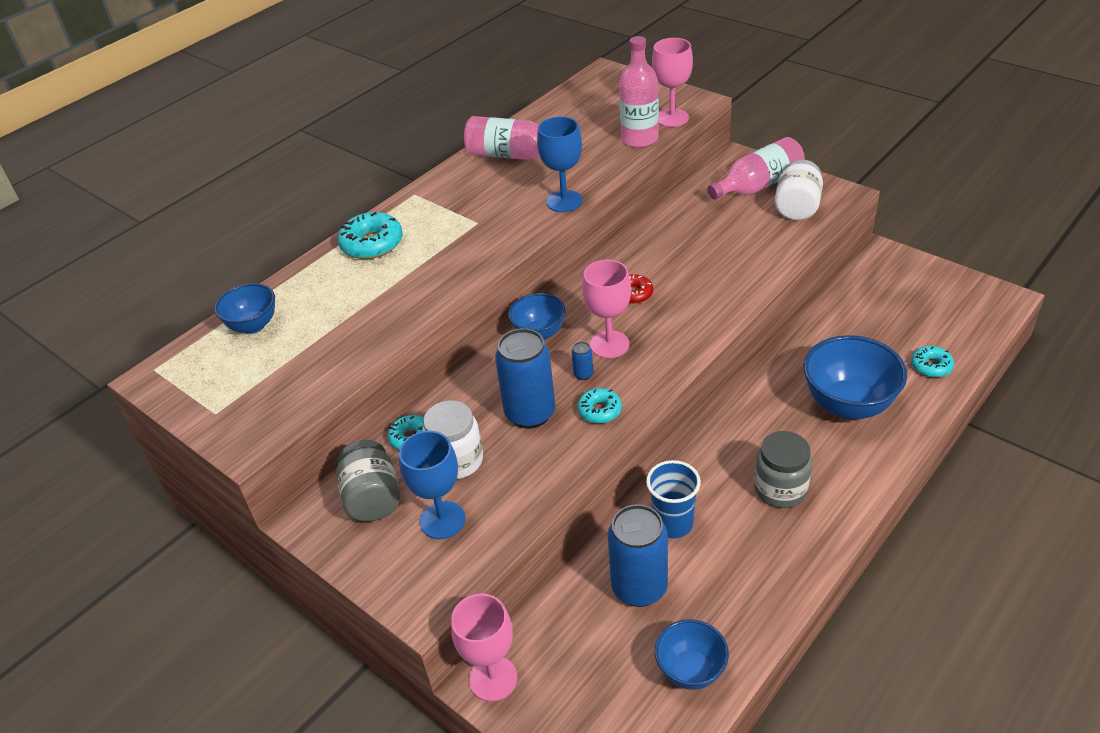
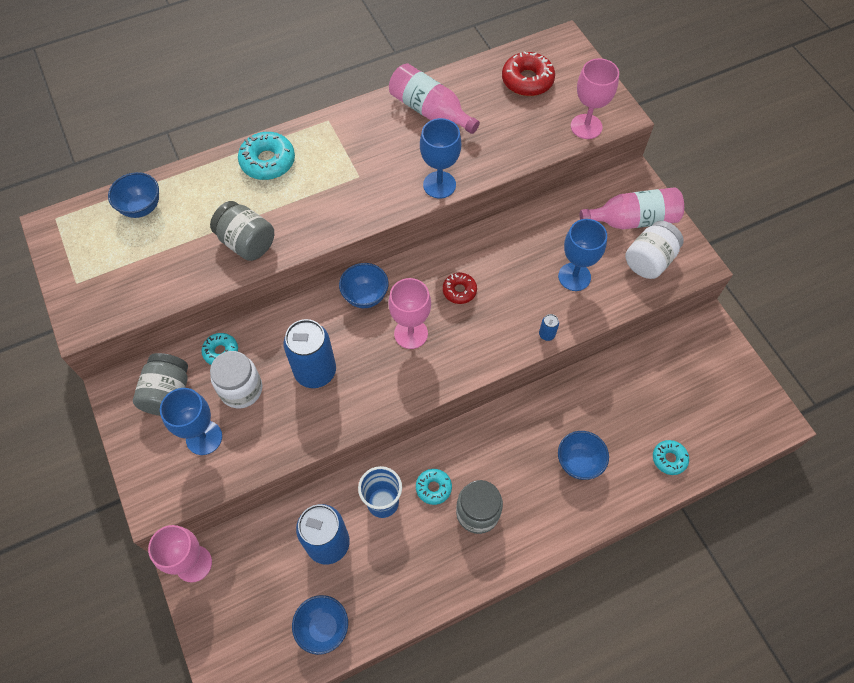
camera: 20 degrees right, 20 degrees up
(394, 311) = (247, 242): none -> grey jar
(583, 374) = (374, 353): blue can -> blue can (546, 334)
(591, 106) = (527, 80): none -> red donut
(600, 410) = (366, 394): turquoise donut -> turquoise donut (433, 488)
(639, 139) = (543, 139): pink bottle -> none
(737, 243) = (574, 277): none -> blue goblet
(848, 405) = (578, 462): blue bowl -> blue bowl, size x0.60

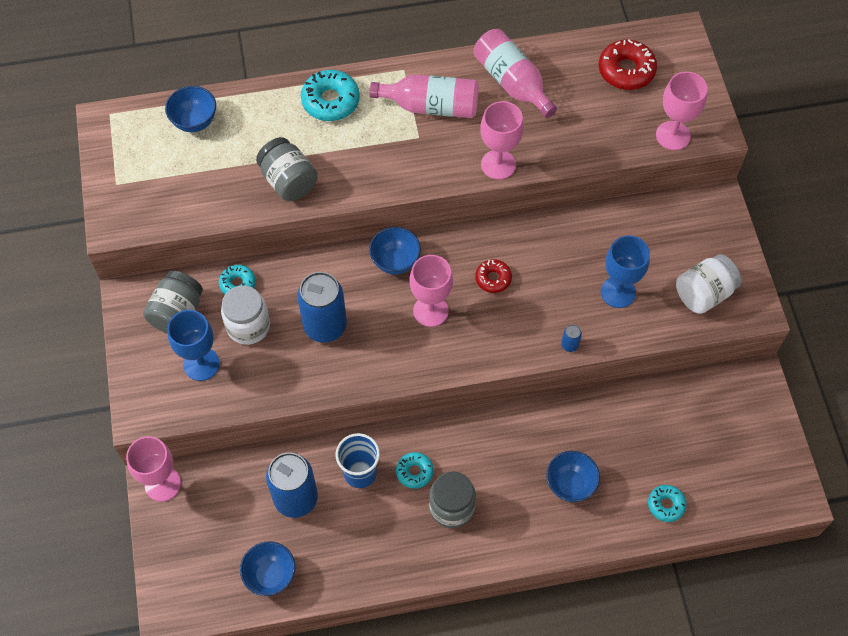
camera: 15 degrees right, 0 degrees up
(439, 185) = (498, 164): blue goblet -> pink goblet
(633, 220) = (701, 246): pink bottle -> pink bottle (431, 106)

